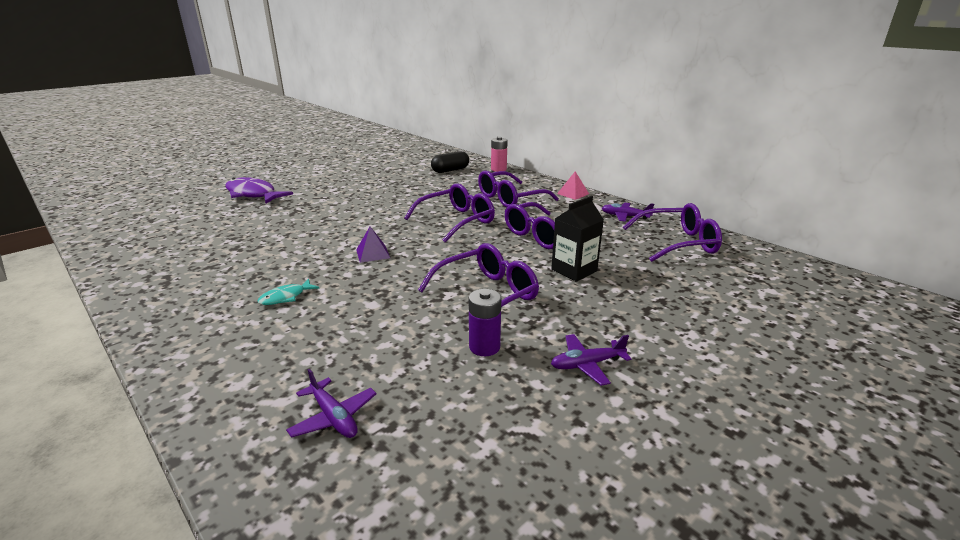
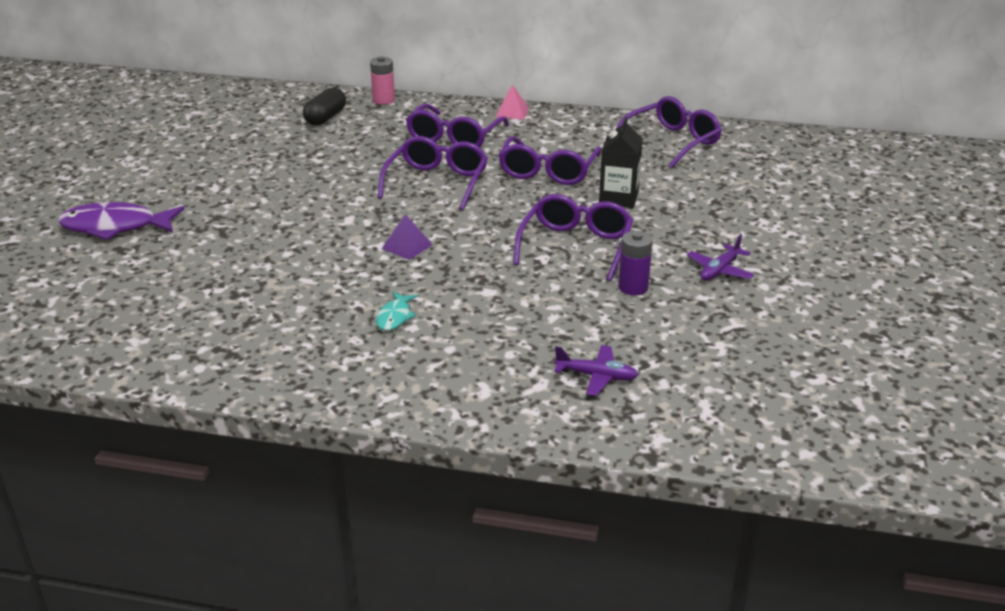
camera: 35 degrees left, 5 degrees up
(625, 216) = (595, 126): purple plane -> none

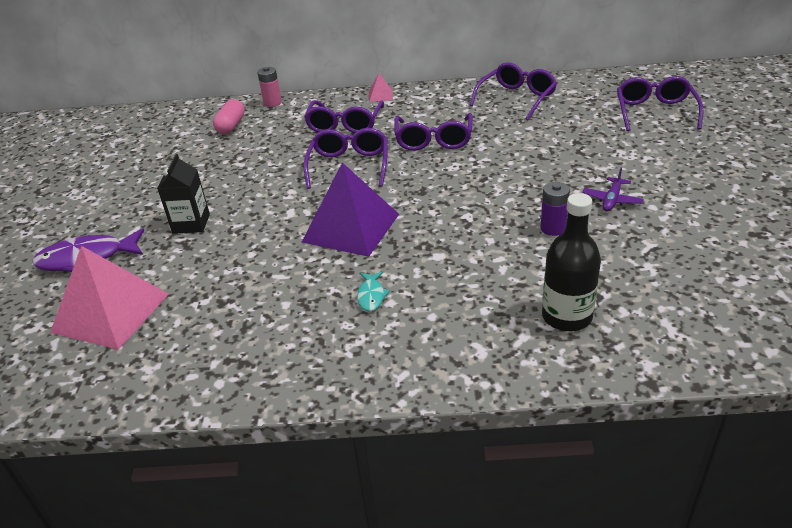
camera: 10 degrees left, 5 degrees up
(119, 282) = (111, 312): none -> pink pyramid
(325, 118) = (231, 126): black capsule -> pink capsule
(407, 246) = (351, 228): purple pyramid -> purple pyramid, size x2.36
(576, 246) = (488, 200): purple glasses -> purple glasses (654, 112)
(596, 376) = (566, 316): purple plane -> black bottle
(618, 198) = (500, 153): black carton -> black carton (191, 223)

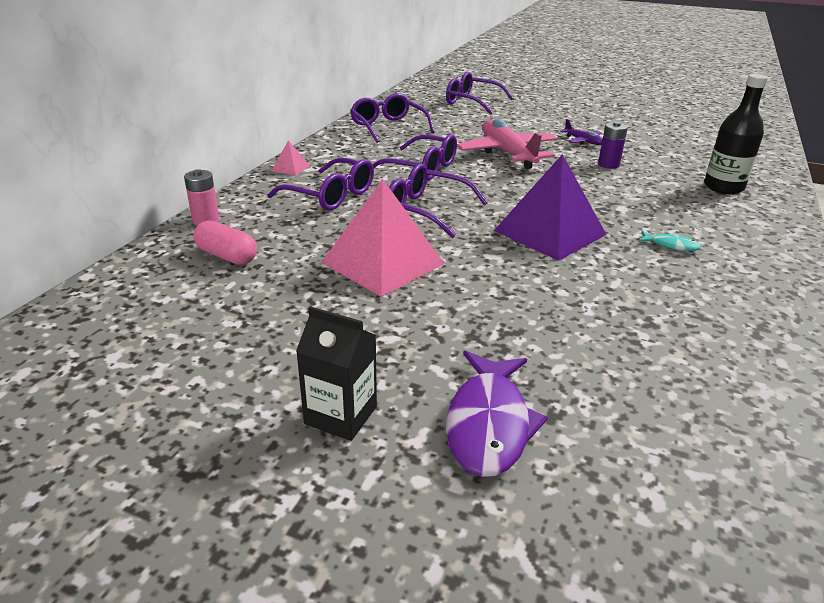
camera: 70 degrees left, 5 degrees down
(111, 312) = (642, 411): pink pyramid -> pink pyramid (382, 263)
(191, 223) = (463, 321): black carton -> black carton (341, 415)
(518, 168) = (507, 153): none -> pink plane

